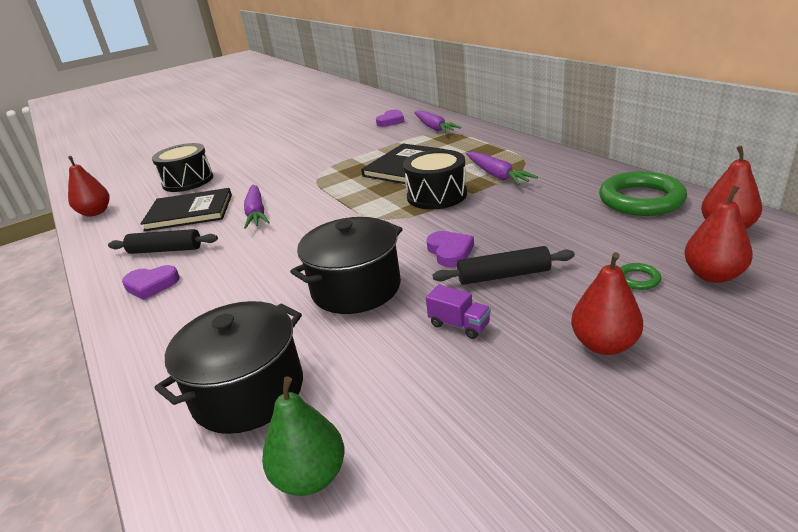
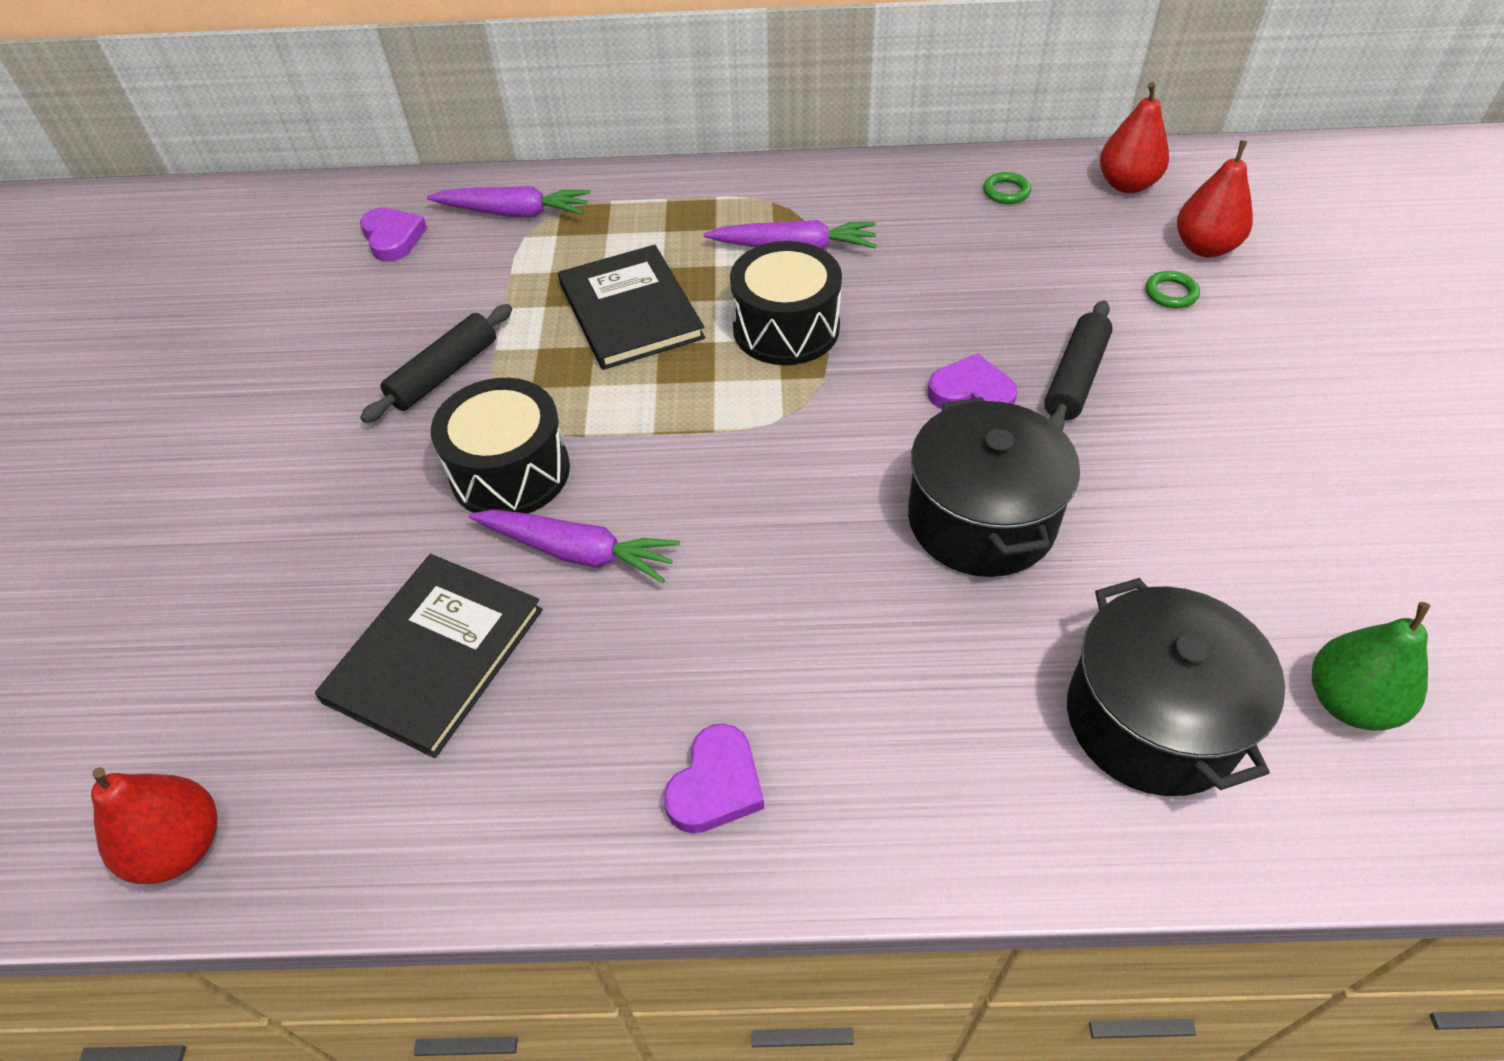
camera: 60 degrees left, 20 degrees up
(165, 250) = (582, 734): black rolling pin -> black rolling pin (444, 373)
(188, 181) = (238, 619): black drum -> black drum (510, 472)
(459, 325) = (1151, 463): purple truck -> none
(604, 344) = (1266, 380): red pear -> none
(641, 200) = (1006, 192): green ring -> green ring, size x0.41

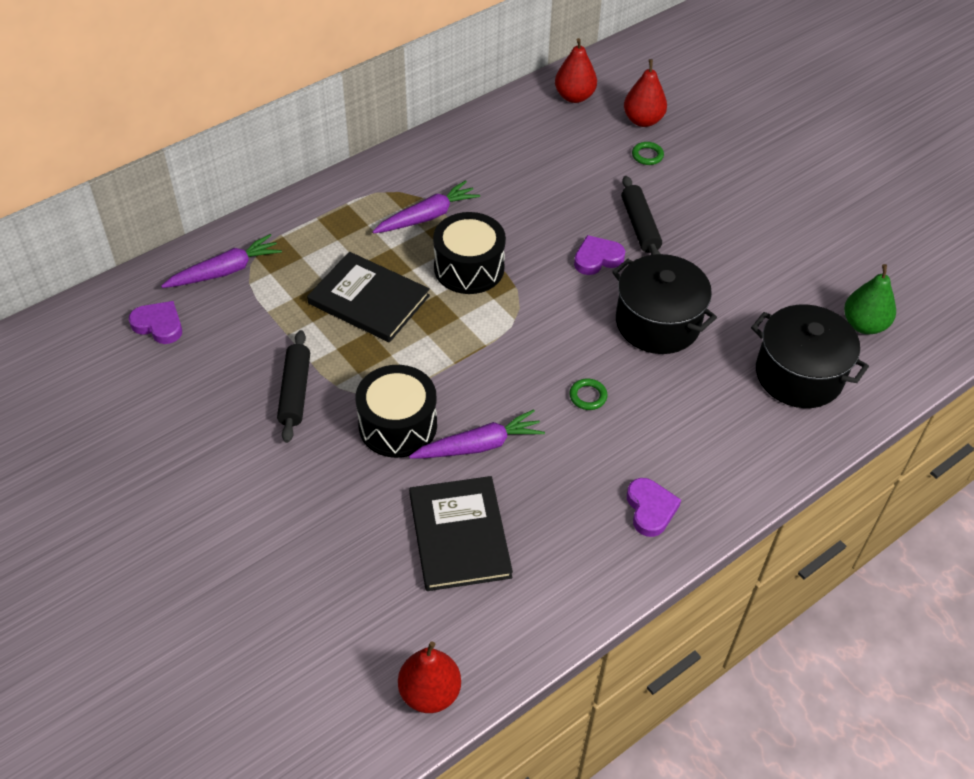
camera: 40 degrees left, 0 degrees up
(1006, 192) = (514, 128): green ring -> green ring (588, 396)

